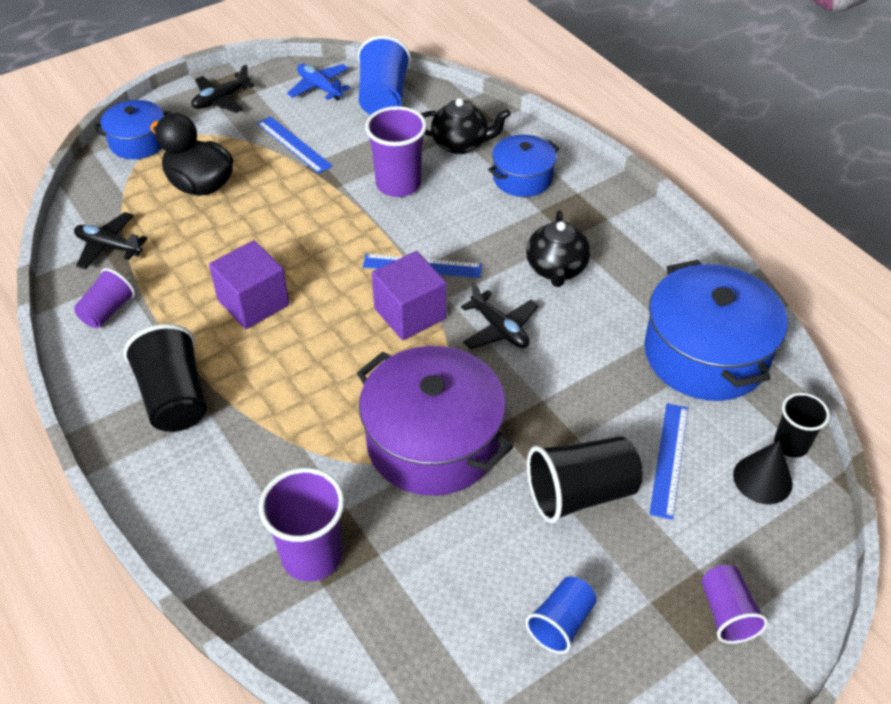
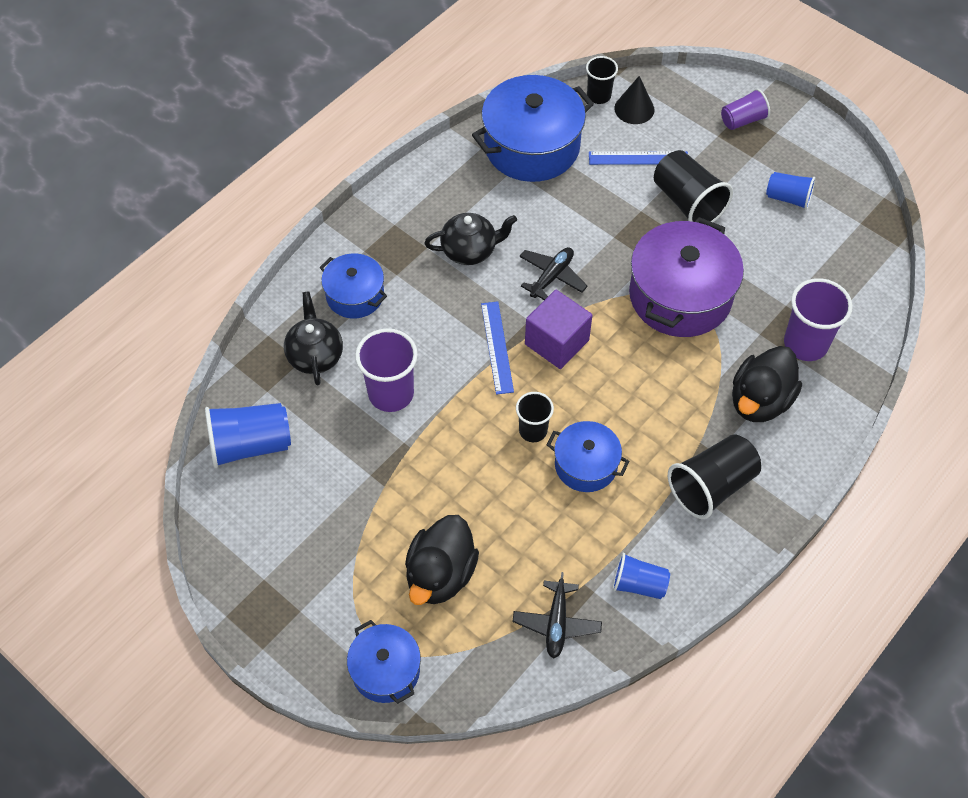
camera: 105 degrees left, 10 degrees up
(107, 311) = (638, 584): purple cup -> blue cup
(221, 100) = (287, 611): black plane -> none
(253, 303) = (586, 465): purple cube -> blue pot
(255, 477) = (760, 401): none -> black duck
(293, 144) = (352, 507): blue ruler -> none
(311, 272) = (533, 430): none -> black cup
(319, 87) = (243, 514): blue plane -> none

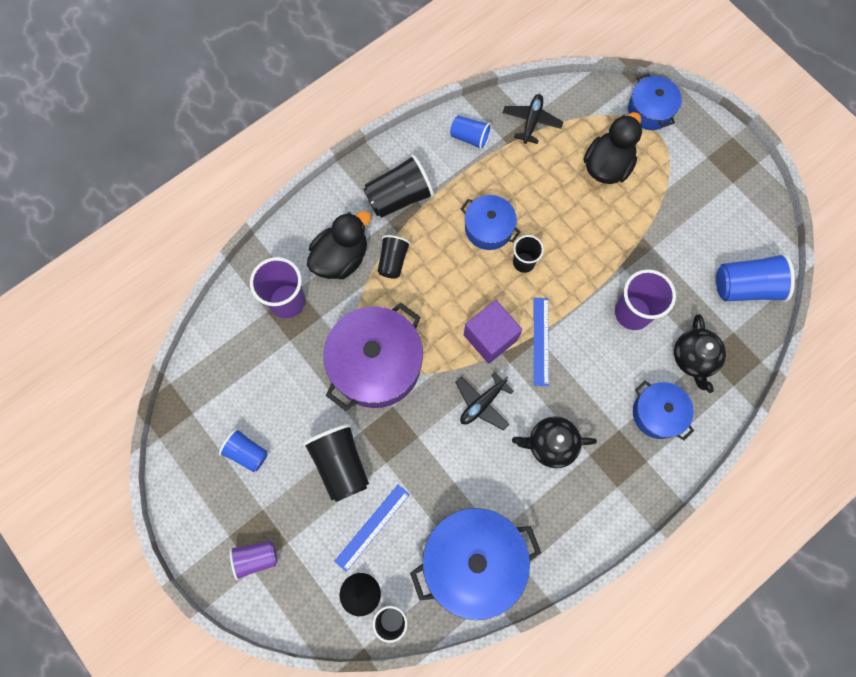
camera: 170 degrees left, 15 degrees up
(638, 158) = (372, 527): blue ruler -> blue ruler turned 60 degrees counterclockwise
(695, 407) = (393, 261): none -> black cup

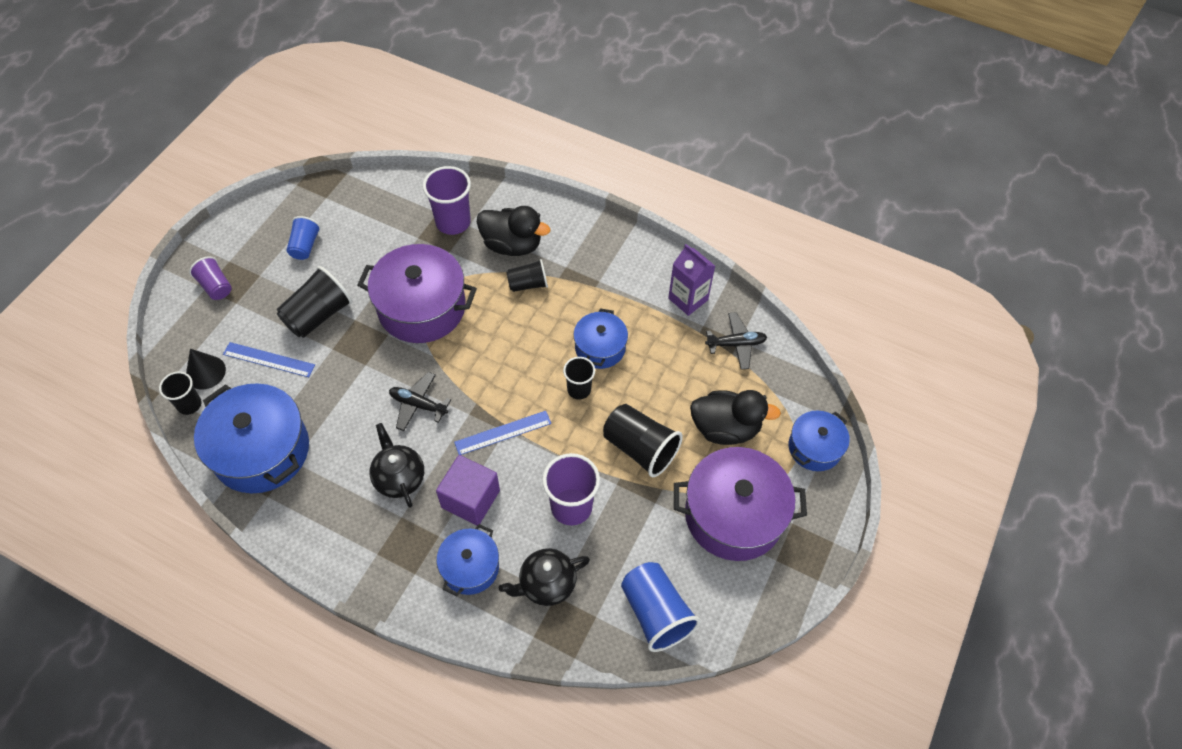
camera: 65 degrees right, 15 degrees down
(399, 197) = (594, 266): black cup -> black cup (640, 448)
(470, 137) = (688, 299): blue cup -> purple carton
(490, 337) = (488, 388): purple cube -> purple cube (470, 499)
(685, 195) = (733, 515): none -> purple pot

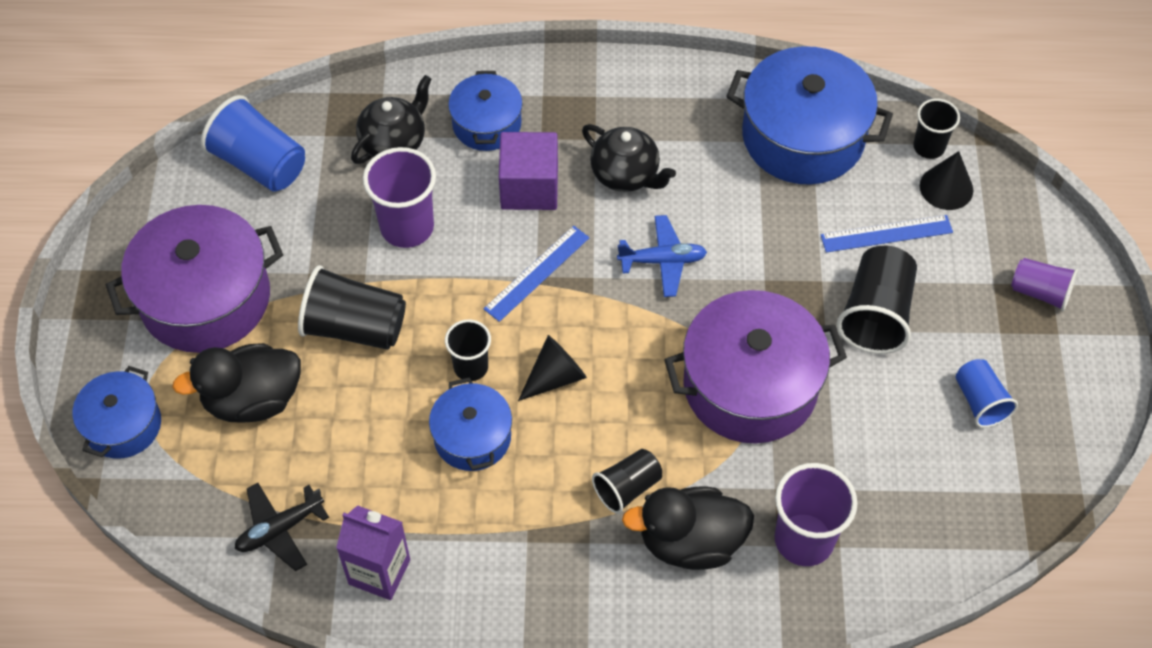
camera: 155 degrees right, 0 degrees up
(418, 404) = (663, 261): black plane -> blue plane
(531, 361) = (555, 376): none -> black cone

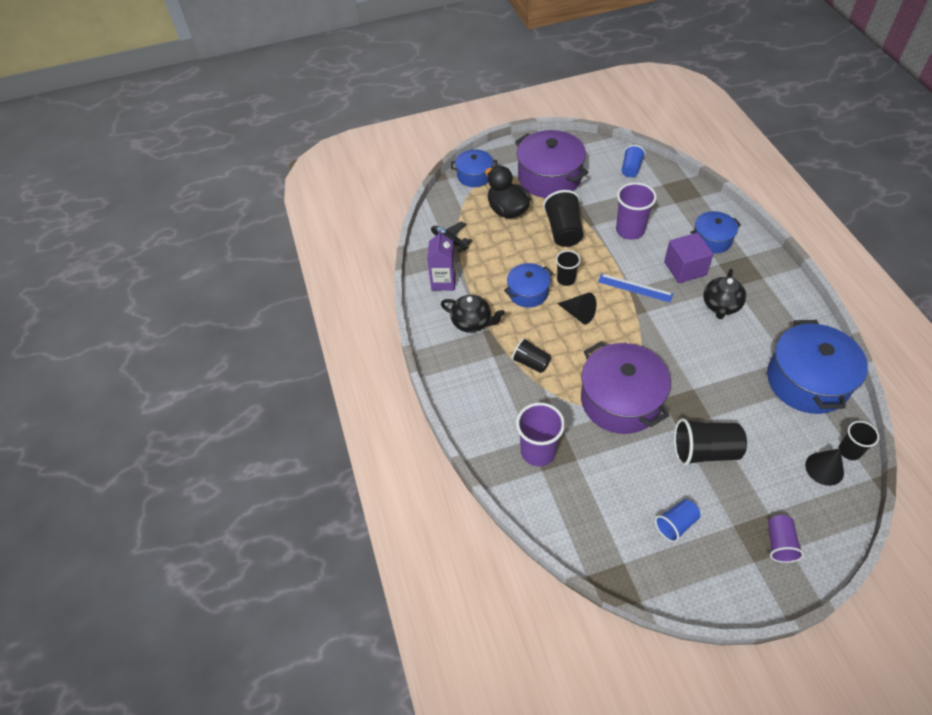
camera: 75 degrees right, 5 degrees down
(260, 164) = (631, 169): blue cup -> blue cup, size x0.61
(394, 142) = (675, 209): black teapot -> black teapot (472, 323)
(663, 261) = (676, 338): blue plane -> none
(690, 542) = (513, 399): black duck -> none
(886, 233) = (766, 443): blue ruler -> none

